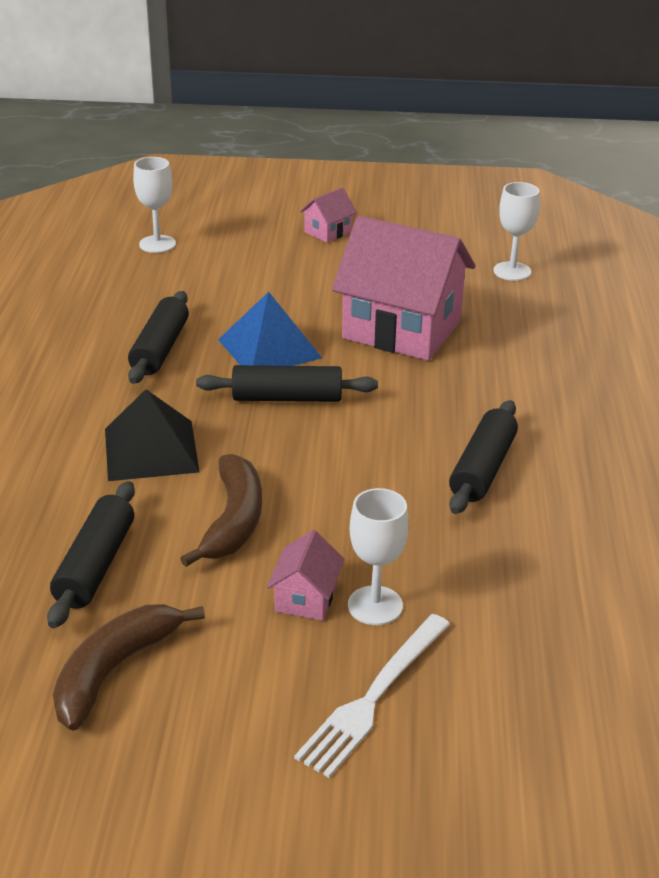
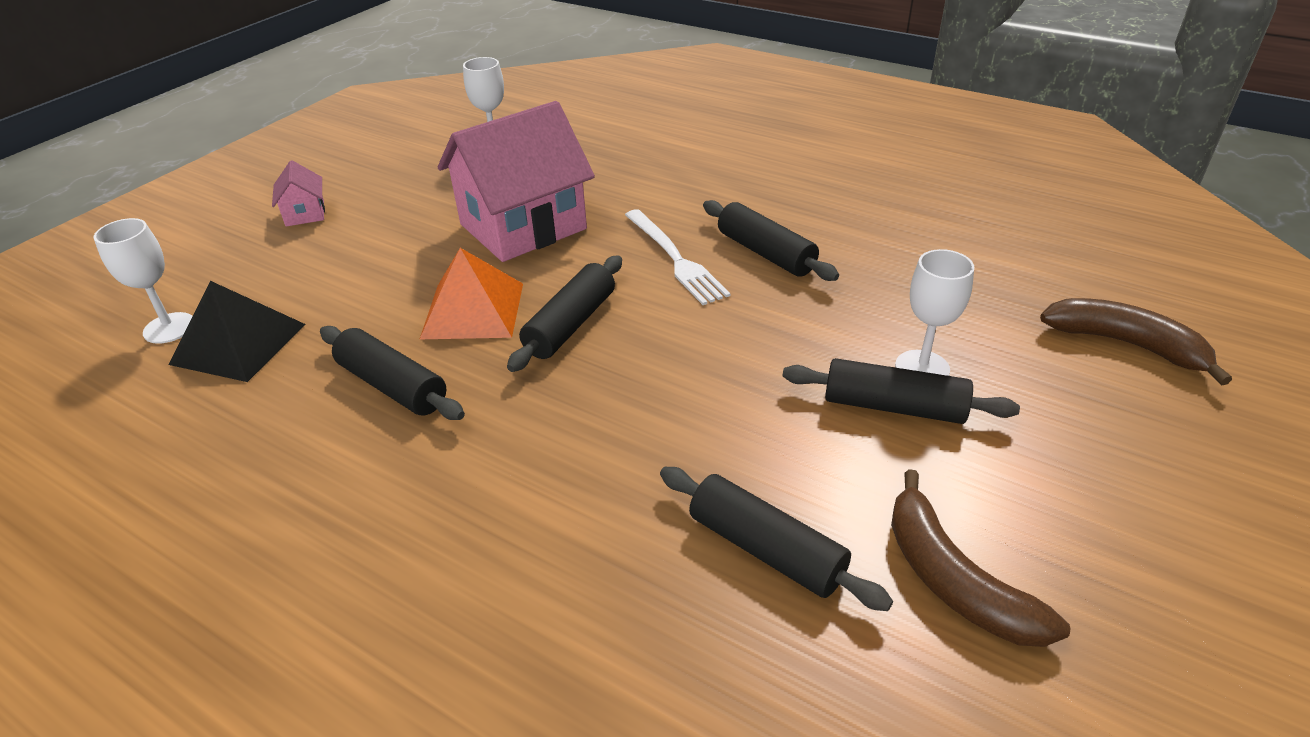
camera: 60 degrees left, 5 degrees up
(151, 450) = (582, 446): black pyramid -> black pyramid (239, 343)
(234, 520) = (749, 419): brown banana -> brown banana (1126, 344)
(269, 348) = (473, 310): blue pyramid -> orange pyramid
(305, 598) = (894, 406): pink house -> black rolling pin
(373, 697) = (1043, 406): white fork -> white fork (675, 258)

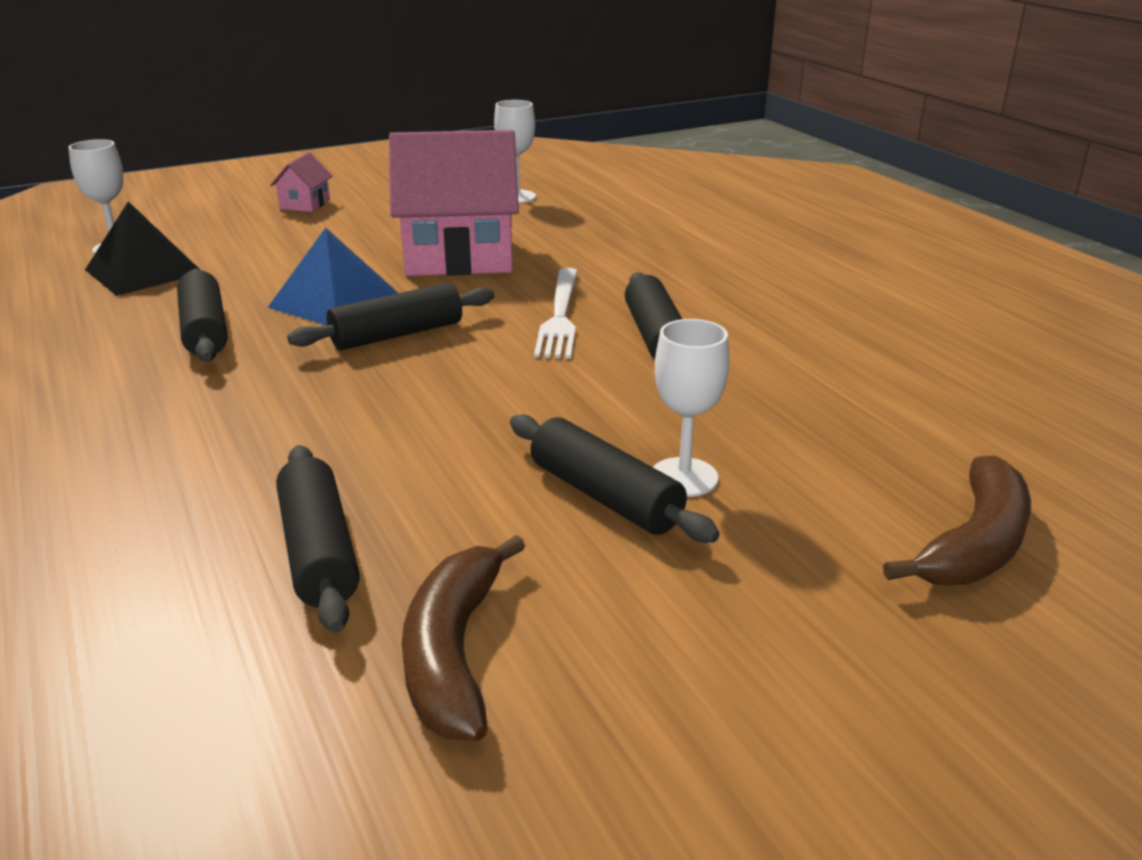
camera: 30 degrees right, 10 degrees down
(473, 310) = (335, 301): orange pyramid -> blue pyramid
(1126, 344) = (975, 544): brown banana -> brown banana turned 60 degrees clockwise

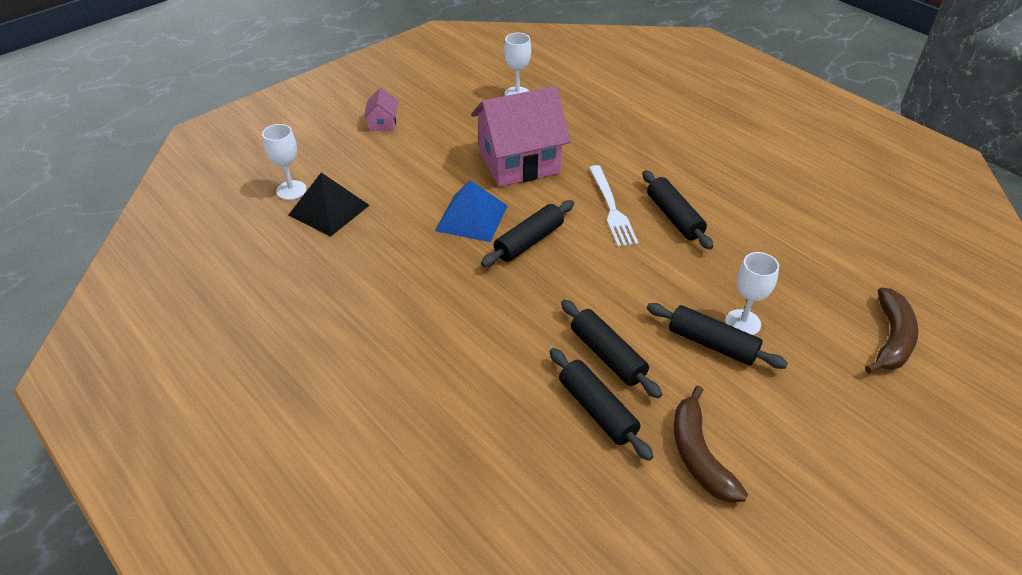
camera: 15 degrees left, 15 degrees up
(205, 330) = (412, 258): black rolling pin -> black rolling pin (607, 355)

